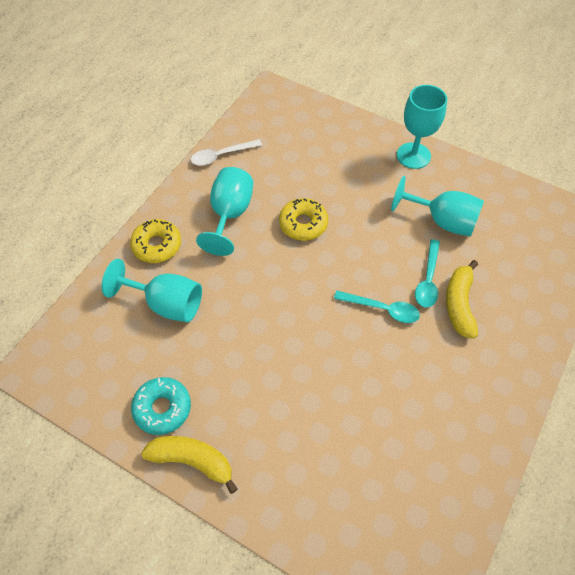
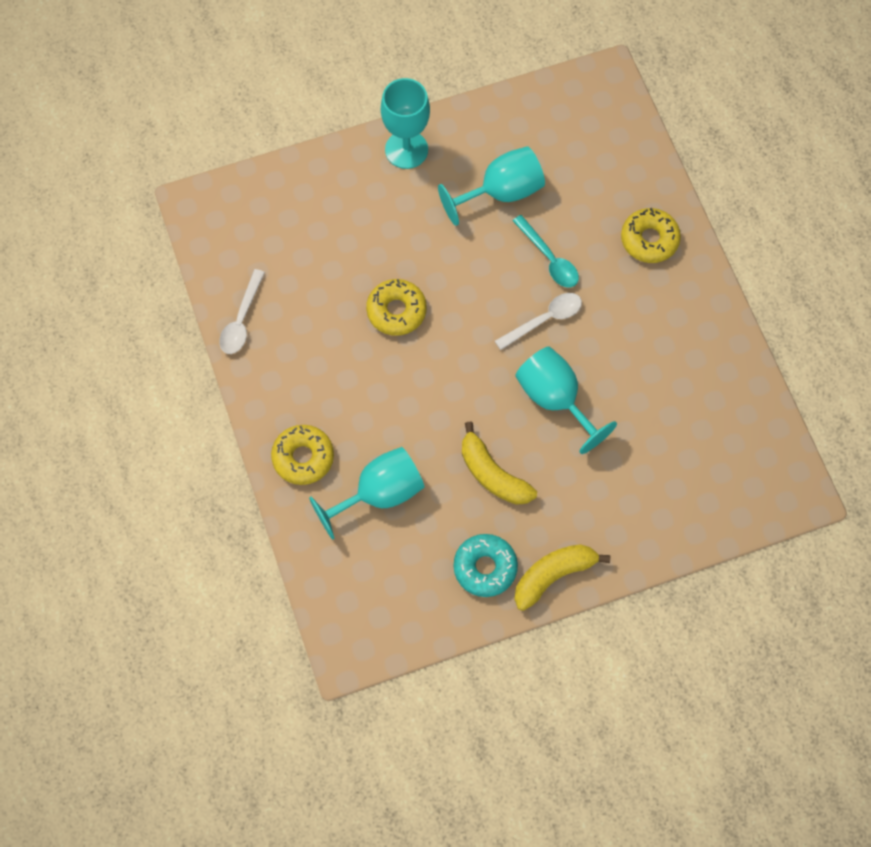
camera: 50 degrees left, 10 degrees up
(230, 214) = (325, 366): turquoise goblet -> turquoise goblet (555, 399)
(382, 309) = (544, 320): turquoise spoon -> white spoon
(459, 304) = (593, 255): yellow banana -> yellow banana (492, 474)
(509, 330) = (649, 240): none -> yellow donut

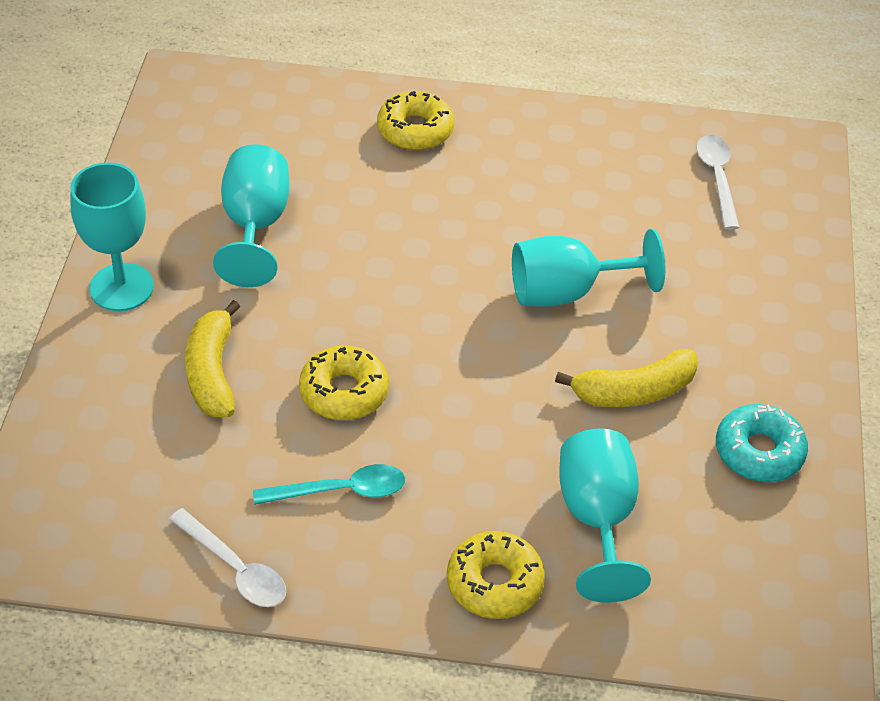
camera: 65 degrees left, 20 degrees down
(544, 320) = (455, 258): white spoon -> white spoon (717, 178)
(549, 259) = (377, 221): turquoise spoon -> turquoise spoon (341, 491)
(553, 575) = (801, 390): yellow banana -> yellow banana (212, 372)

